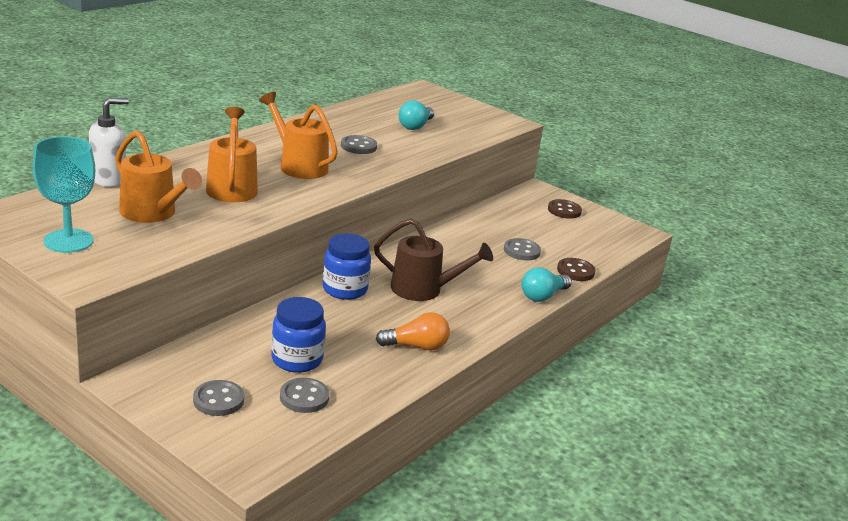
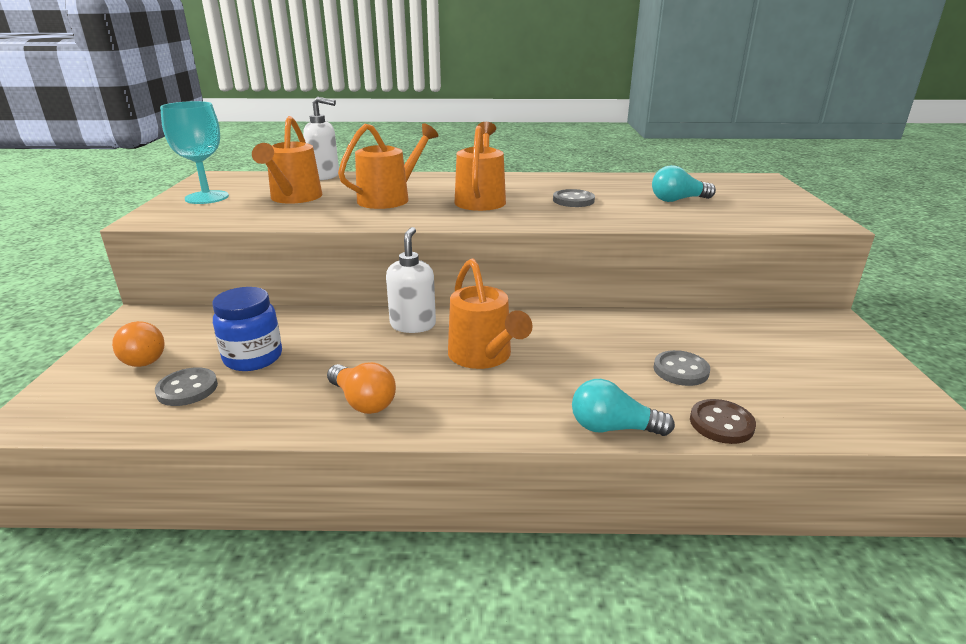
camera: 55 degrees right, 0 degrees up
(218, 400) = (143, 356): grey button -> orange light bulb
(345, 289) = (413, 325): blue jar -> white soap dispenser
(424, 289) = (484, 357): brown watering can -> orange watering can
(564, 210) = (835, 353): brown button -> none

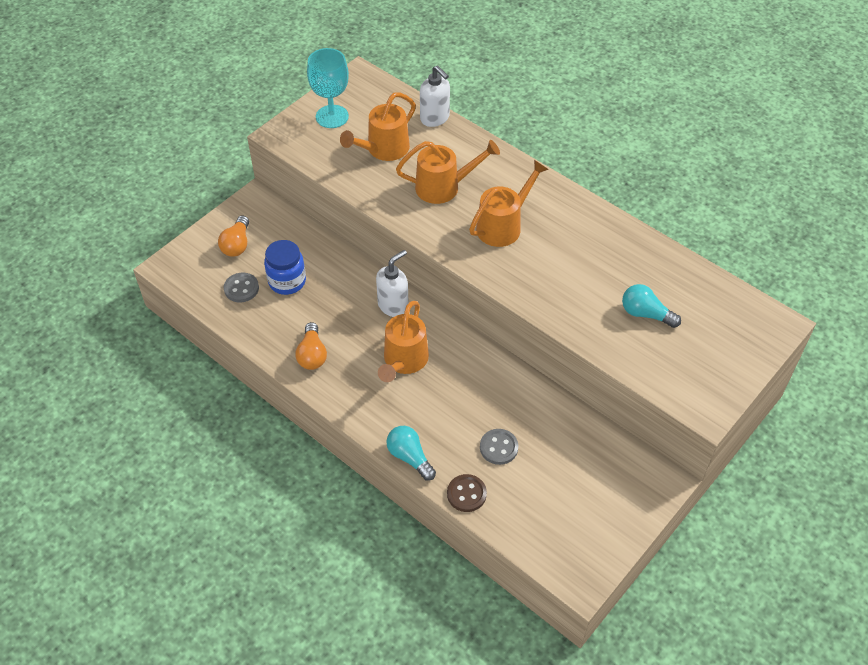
camera: 40 degrees right, 25 degrees up
(573, 200) = (566, 267): grey button -> none

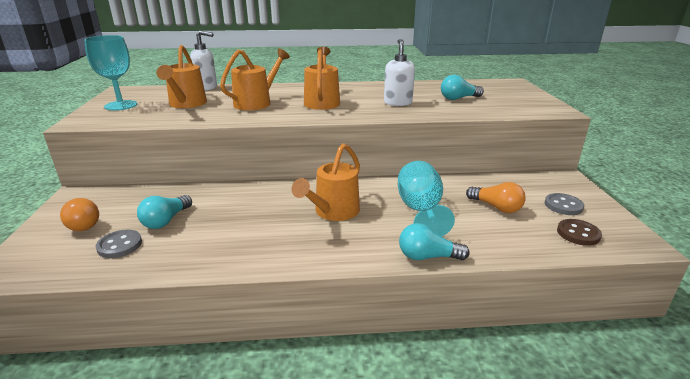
camera: 45 degrees left, 25 degrees down
(287, 281) = (166, 221): blue jar -> turquoise light bulb
(312, 355) = (250, 248): orange light bulb -> orange light bulb (496, 207)
(393, 306) = (280, 192): white soap dispenser -> white soap dispenser (397, 103)
(404, 362) = (333, 212): orange watering can -> orange watering can turned 60 degrees clockwise
(466, 494) = (499, 250): brown button -> brown button (578, 233)
(469, 412) = (420, 211): none -> turquoise goblet
(498, 447) = (469, 215): grey button -> grey button (563, 205)

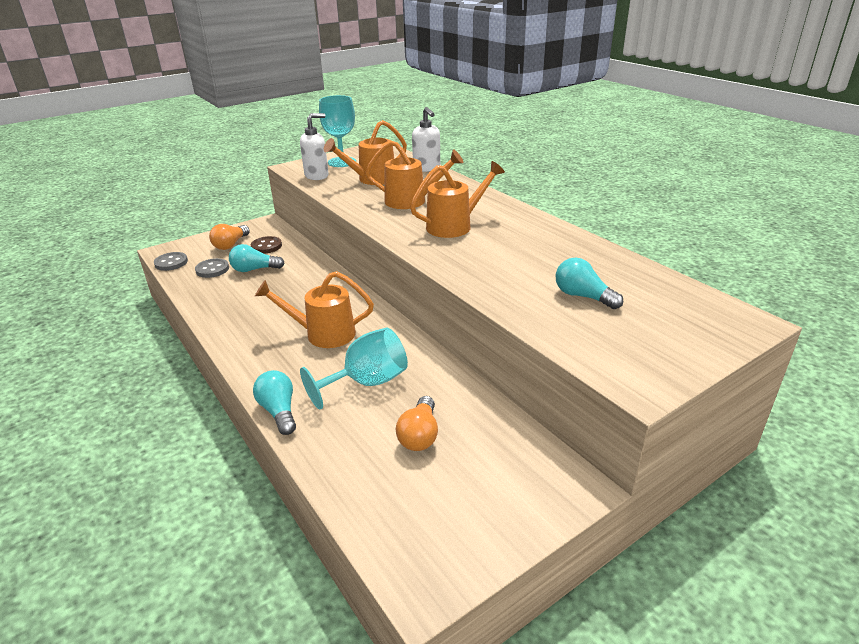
camera: 60 degrees right, 5 degrees up
(397, 103) = (506, 264): white soap dispenser -> white soap dispenser (317, 176)
(563, 205) = (476, 495): grey button -> grey button (171, 263)
(578, 233) = (404, 518): brown button -> brown button (266, 246)

